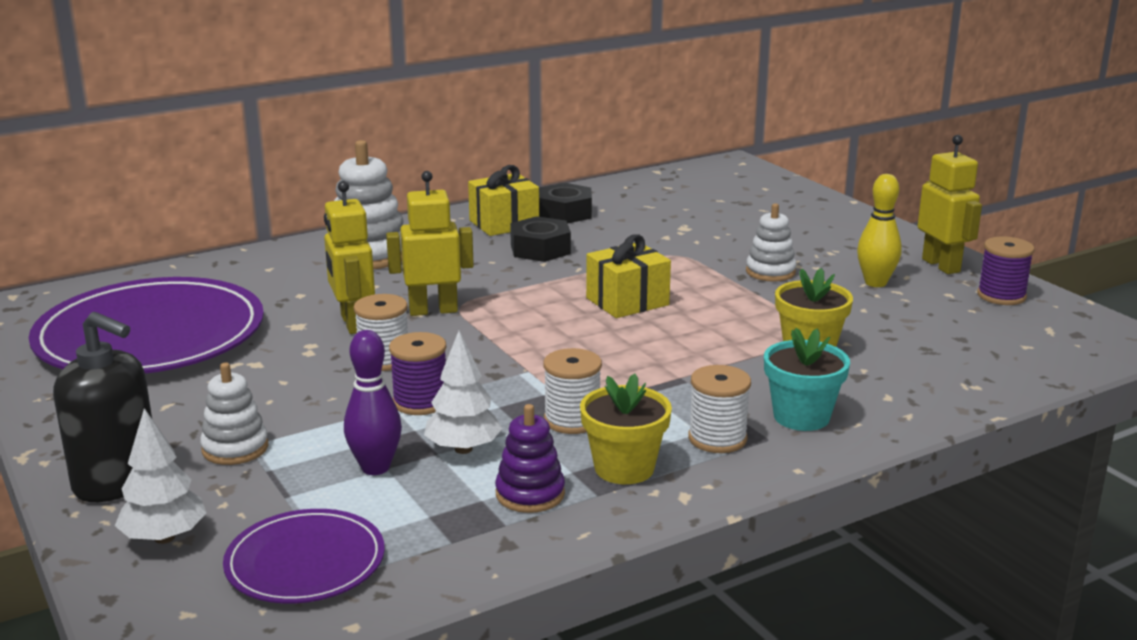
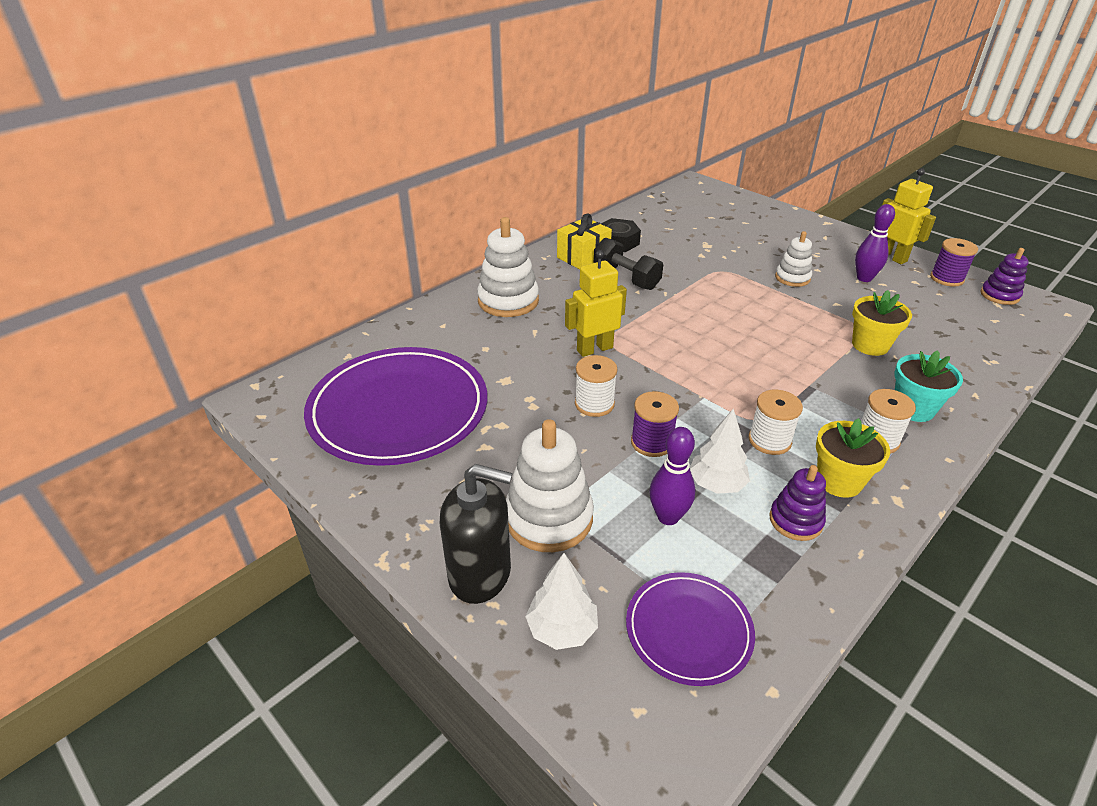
camera: 15 degrees left, 15 degrees up
(235, 448) = (549, 518): white stacking toy -> white stacking toy, size x1.69
(353, 323) = (546, 371): yellow robot -> none
(540, 249) = (626, 278): black nut -> black dumbbell
(627, 301) = (721, 319): yellow gift -> none
(875, 283) = (864, 278): yellow bowling pin -> purple bowling pin
(1064, 321) = (999, 295): none -> purple stacking toy

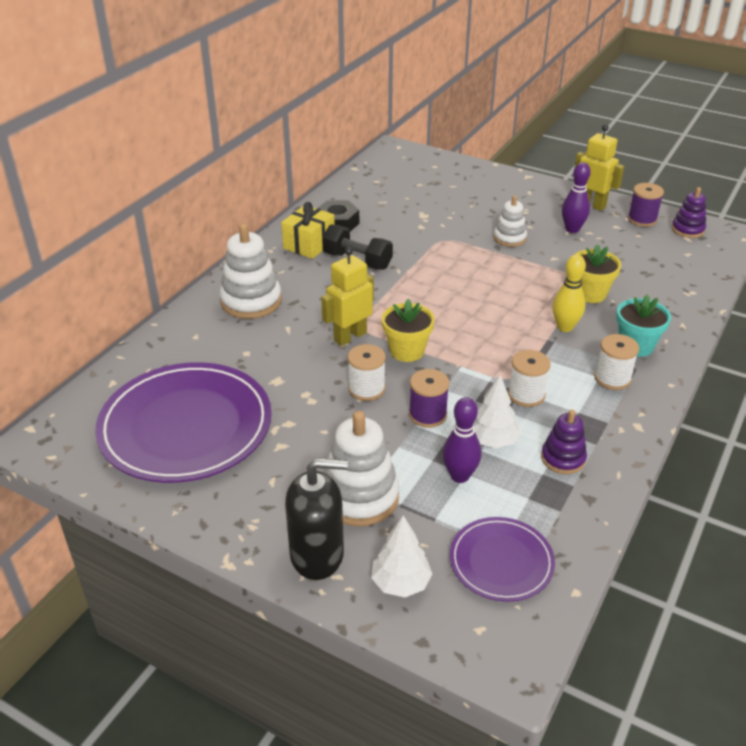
camera: 15 degrees left, 0 degrees up
(832, 375) = (565, 327): none -> yellow bowling pin
(839, 481) = (589, 419): yellow flower pot -> yellow flower pot (407, 351)

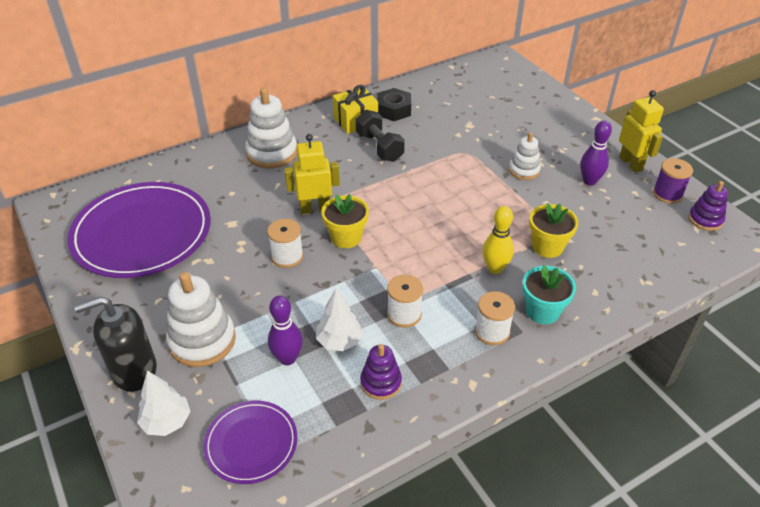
camera: 30 degrees right, 5 degrees up
(317, 555) = (134, 371): black soap dispenser -> black soap dispenser turned 135 degrees clockwise
(427, 415) = (311, 297): purple spool -> none

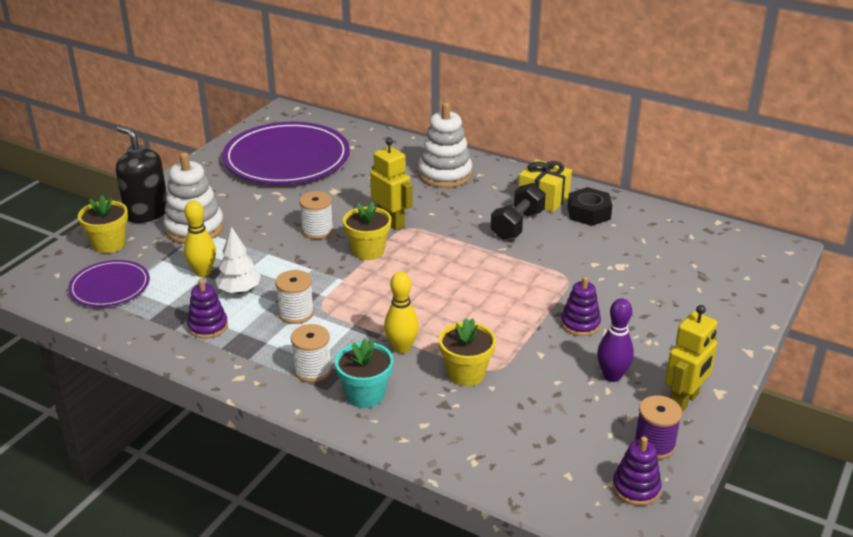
camera: 60 degrees right, 10 degrees down
(167, 422) = (109, 244): white tree -> yellow flower pot
(287, 358) = (203, 272): purple bowling pin -> yellow bowling pin
(524, 170) = (580, 324): white stacking toy -> purple stacking toy

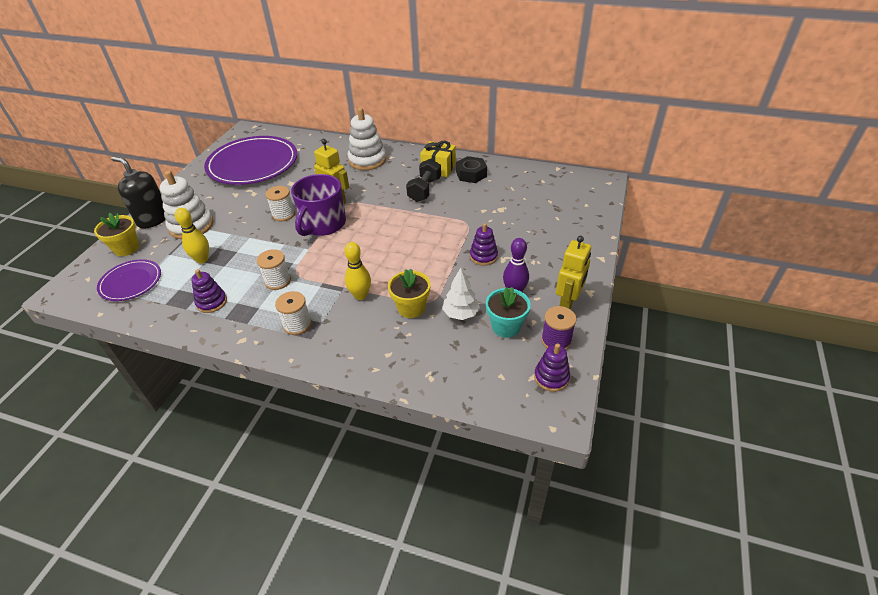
camera: 10 degrees left, 10 degrees up
(239, 290) = (232, 269): white tree -> white tree (460, 314)
(365, 395) = (340, 338): turquoise flower pot -> turquoise flower pot (506, 326)
(368, 251) = (323, 224): yellow flower pot -> purple mug

